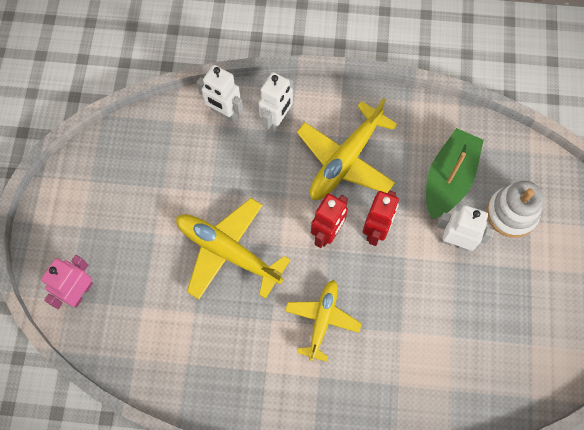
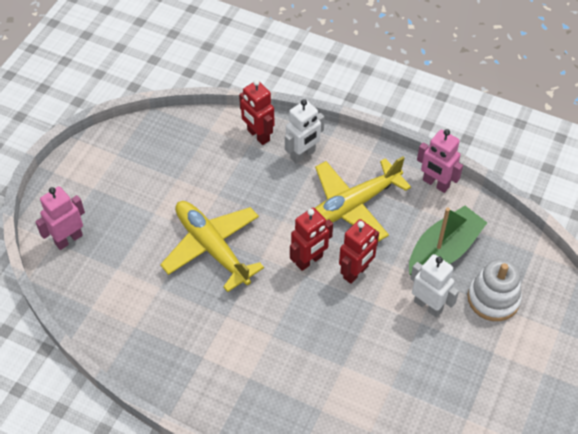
camera: 20 degrees right, 15 degrees down
(224, 113) = (258, 135): white robot -> red robot
(322, 320) = (273, 331): yellow plane -> none
(415, 110) = (435, 184): none -> pink robot

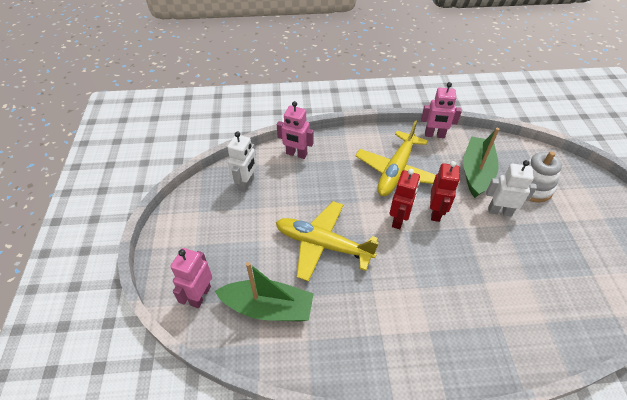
camera: 30 degrees left, 5 degrees down
(119, 281) = (268, 308): none -> green boat
(258, 135) = (296, 154): red robot -> pink robot
(303, 155) = (337, 153): white robot -> white robot (246, 184)

